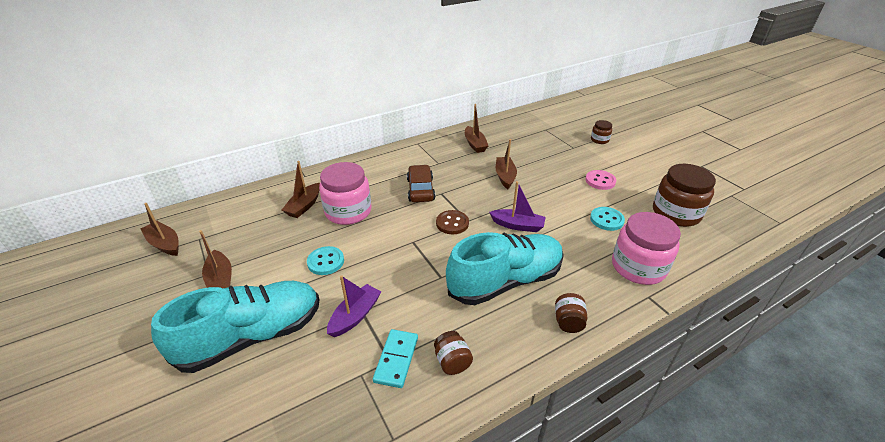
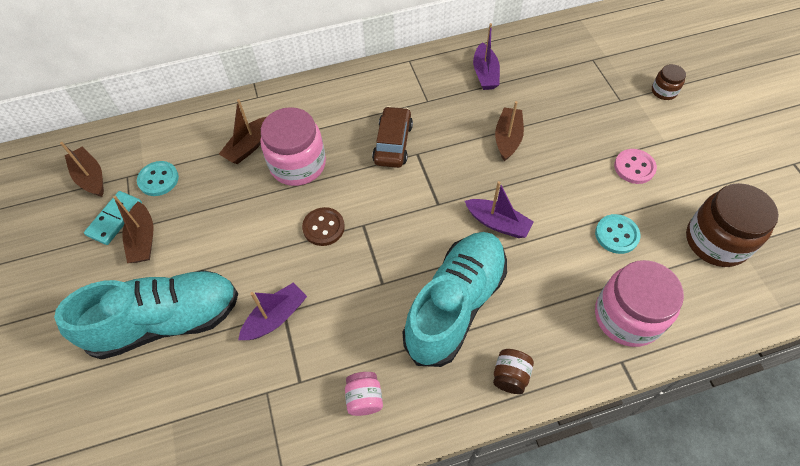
camera: 15 degrees right, 20 degrees up
(326, 262) = (258, 236): turquoise button -> turquoise button (158, 179)
(396, 359) = (306, 382): turquoise domino -> turquoise domino (114, 219)
(452, 223) = (417, 205): brown button -> brown button (323, 227)
(452, 362) = (364, 398): brown jar -> pink jar
(475, 144) = (485, 74): brown boat -> purple boat
(505, 281) = (455, 304): turquoise shoe -> turquoise shoe turned 45 degrees counterclockwise

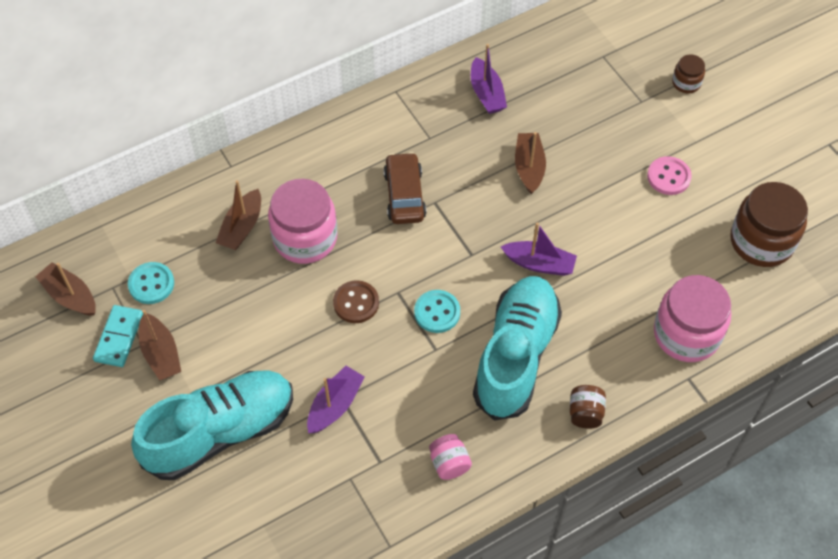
camera: 15 degrees left, 0 degrees up
(616, 235) = (662, 253): turquoise button -> turquoise button (437, 312)

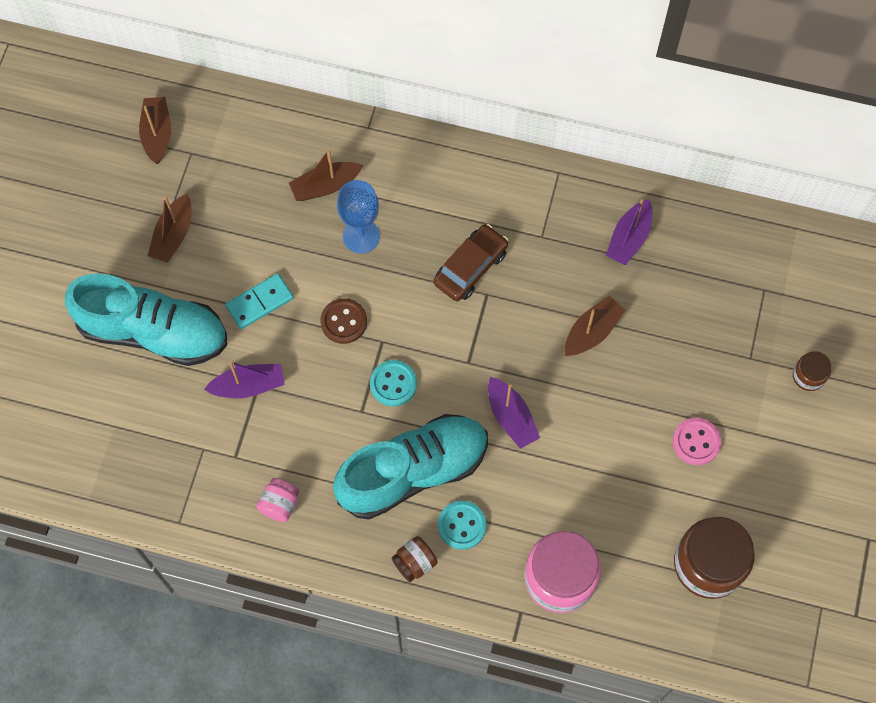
camera: 45 degrees right, 10 degrees up
(119, 337) = (158, 196): turquoise domino -> turquoise domino (259, 302)
(151, 284) = (219, 174): turquoise button -> turquoise button (462, 525)
(305, 238) = (361, 236): pink jar -> blue goblet

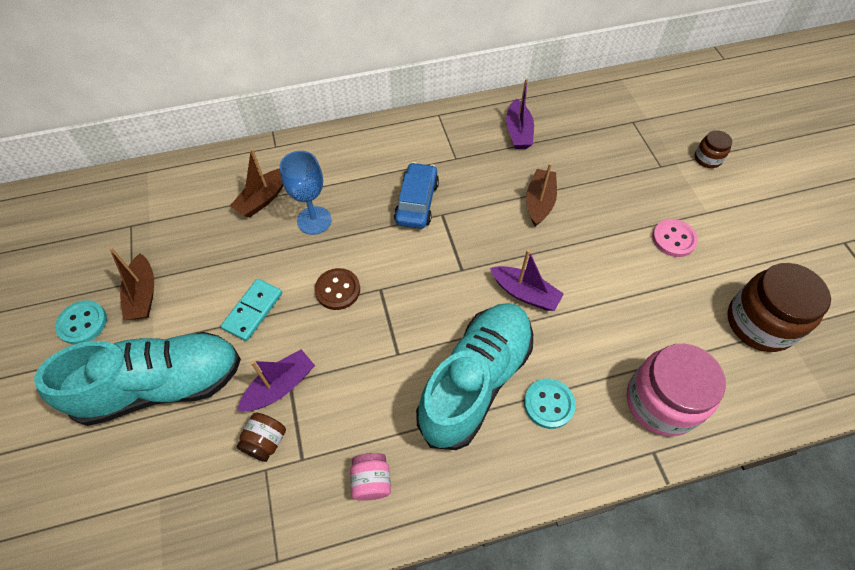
camera: 30 degrees left, 10 degrees down
(157, 134) = (92, 225): brown boat -> none
(393, 384) = (411, 317): turquoise button -> turquoise button (82, 323)
(414, 563) = (531, 463): brown jar -> brown jar (265, 442)
(470, 267) = (416, 202): brown car -> blue car

